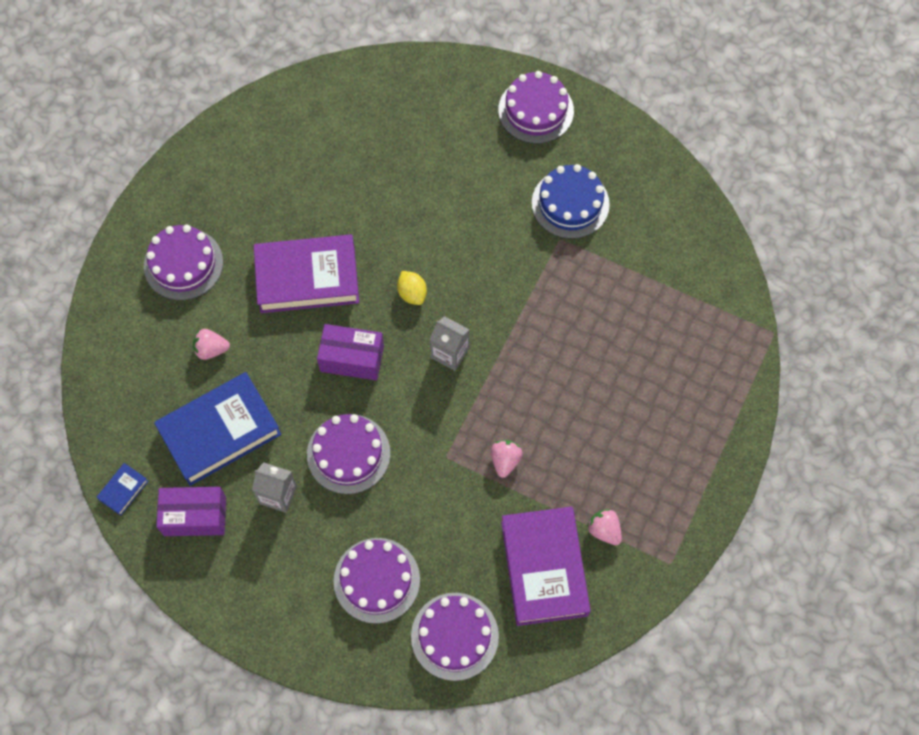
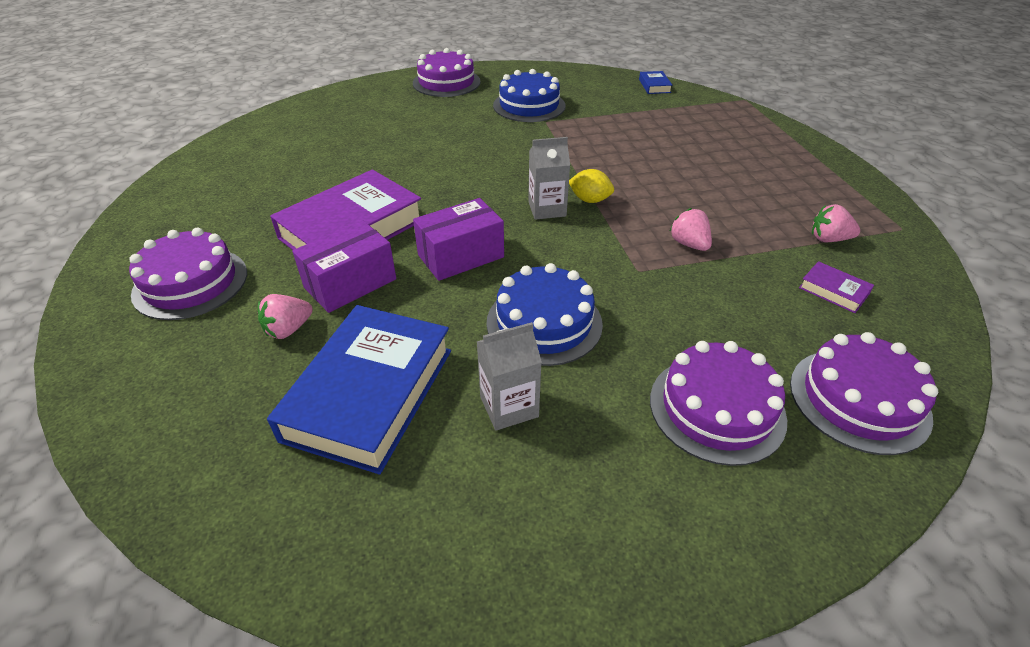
camera: 40 degrees left, 25 degrees down
(123, 490) = (275, 551): blue book -> blue book (654, 86)
(195, 516) = (421, 505): purple box -> purple box (350, 283)
(348, 454) = (544, 323): purple cake -> blue cake
(412, 293) = (467, 193): yellow lemon -> yellow lemon (590, 200)
(544, 568) = (833, 291): purple book -> purple book, size x0.41

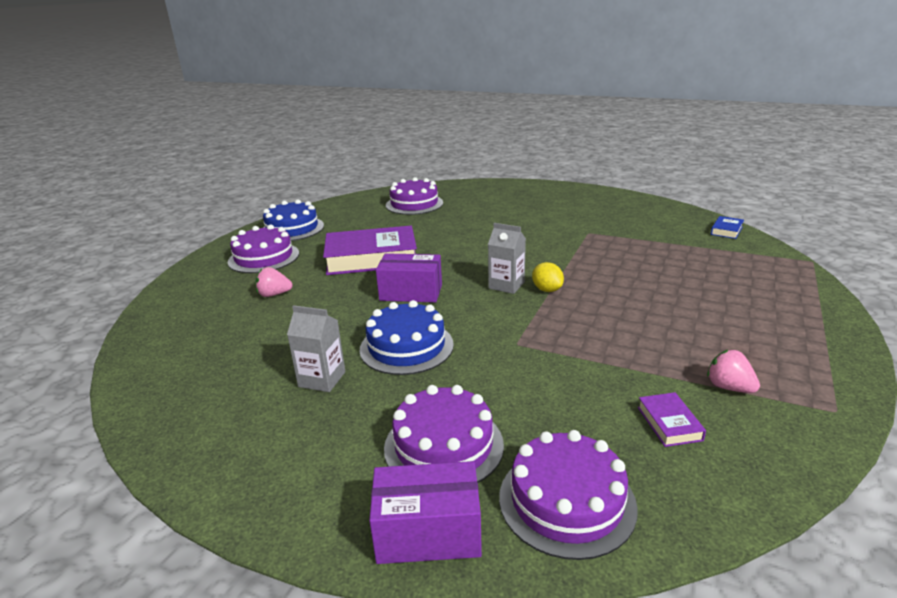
camera: 40 degrees right, 15 degrees down
(350, 283) = (332, 284): purple box -> purple box (428, 532)
(370, 393) = (267, 339): blue book -> none
(446, 82) = (548, 192): purple cake -> purple cake (414, 204)
(529, 105) = (590, 220): blue cake -> blue cake (292, 229)
(689, 244) = (584, 343): pink strawberry -> none

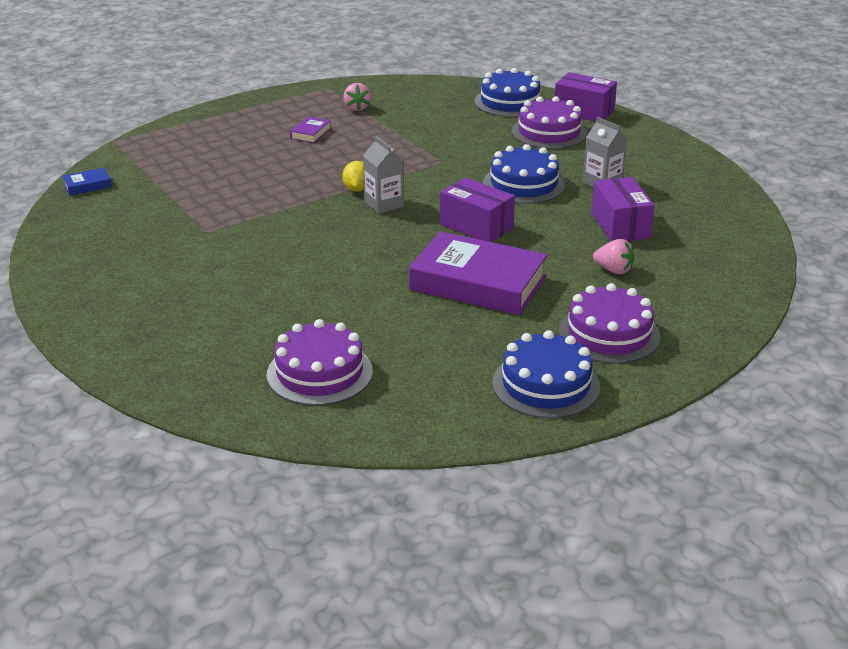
camera: 150 degrees left, 5 degrees up
(282, 334) = (620, 225): none -> purple box
(566, 501) = (510, 102): purple cake -> blue cake
(669, 423) = (417, 107): purple book -> purple book (311, 133)

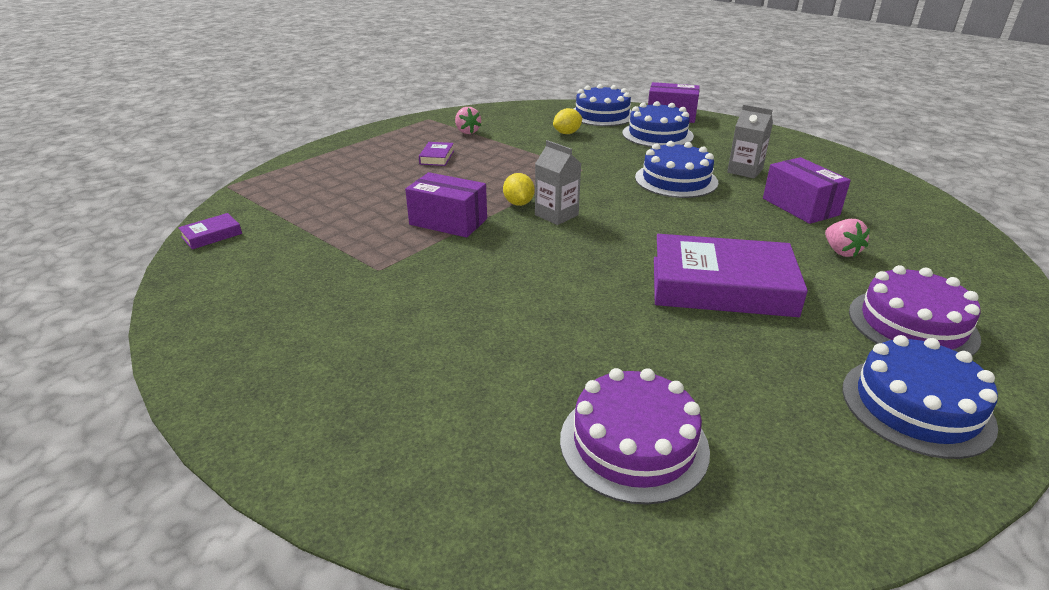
camera: 15 degrees left, 0 degrees up
(87, 185) = (212, 235): blue book -> purple book
(456, 120) = (567, 133): none -> yellow lemon
(476, 226) = (667, 225): purple box -> purple box (448, 222)
(549, 132) = (657, 134): purple cake -> blue cake
(613, 270) = (841, 251): pink strawberry -> pink strawberry turned 60 degrees clockwise

